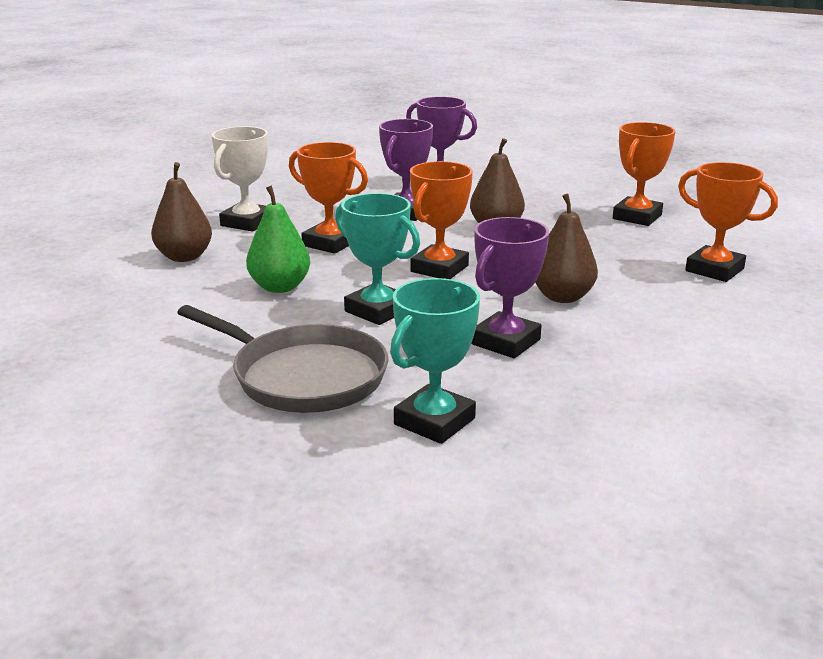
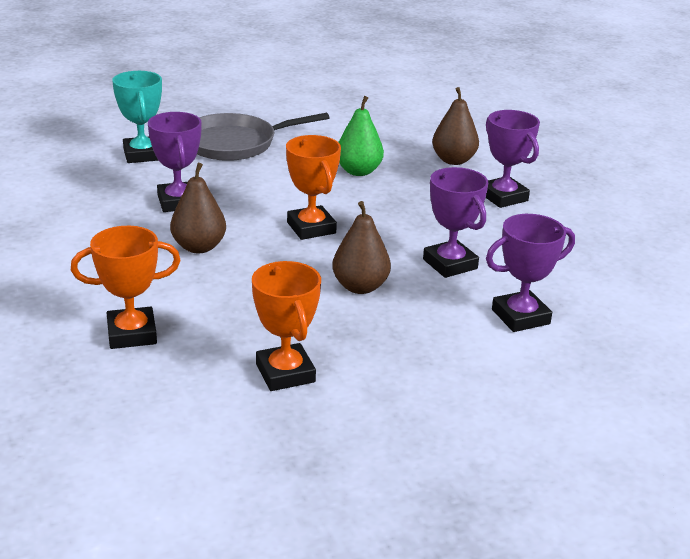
camera: 125 degrees right, 5 degrees up
(247, 222) = (503, 197): white trophy -> purple trophy
(330, 243) = (416, 210): orange trophy -> none
(377, 310) = (279, 185): turquoise trophy -> none

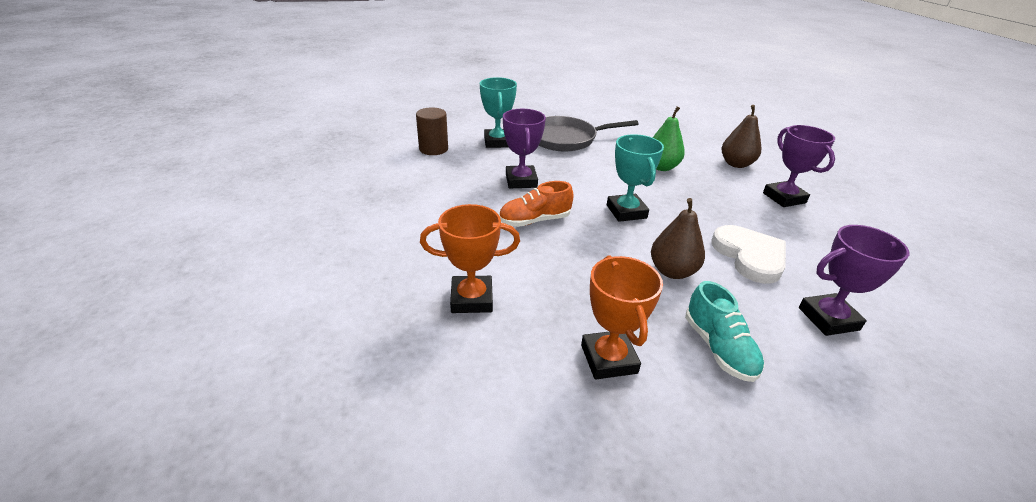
camera: 10 degrees right, 5 degrees up
(56, 170) = (433, 149): none -> brown cylinder
(199, 247) = (534, 221): brown pear -> orange shoe
(311, 228) = (626, 212): orange trophy -> turquoise trophy
(401, 353) = (718, 348): none -> turquoise shoe
(450, 264) = (749, 256): purple trophy -> white heart

